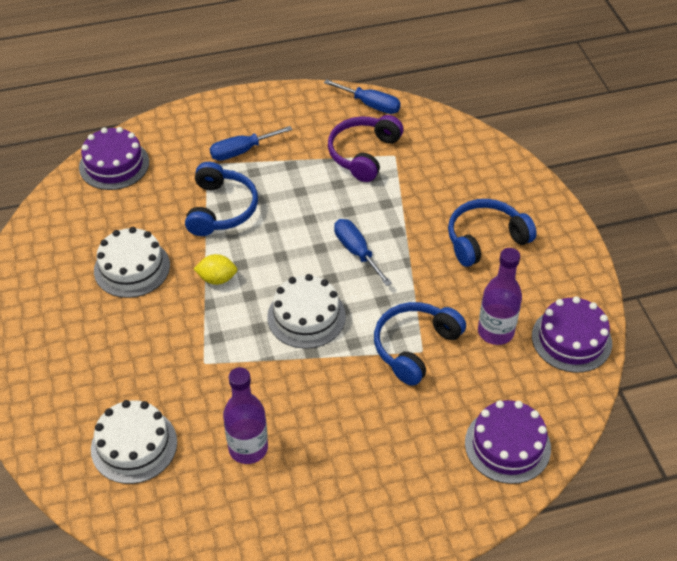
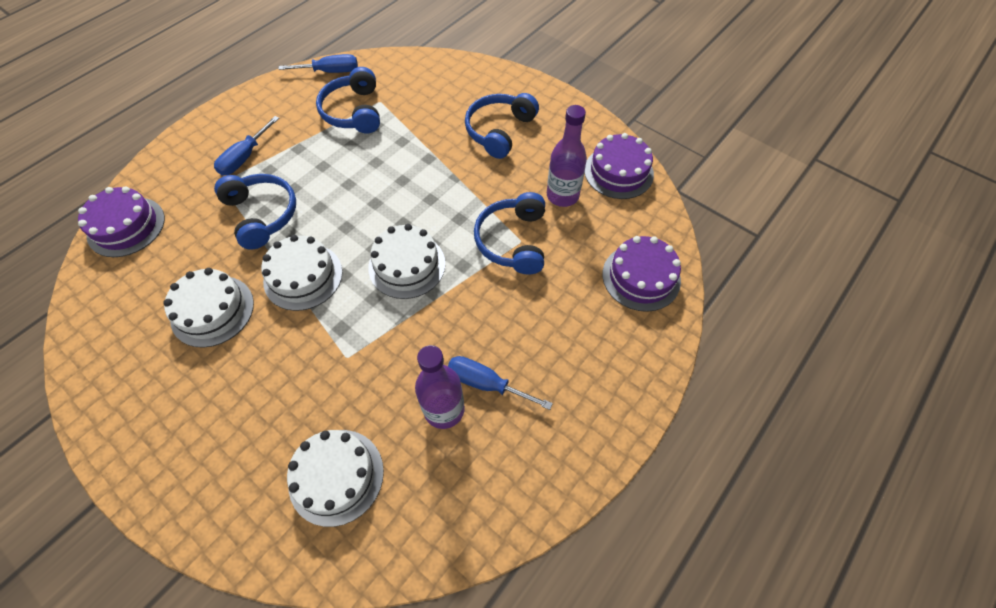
camera: 35 degrees left, 10 degrees up
(217, 279) = (303, 276): yellow lemon -> white cake
(356, 251) = (408, 190): blue screwdriver -> blue screwdriver (486, 383)
(363, 154) = (354, 111): purple headphones -> blue headphones

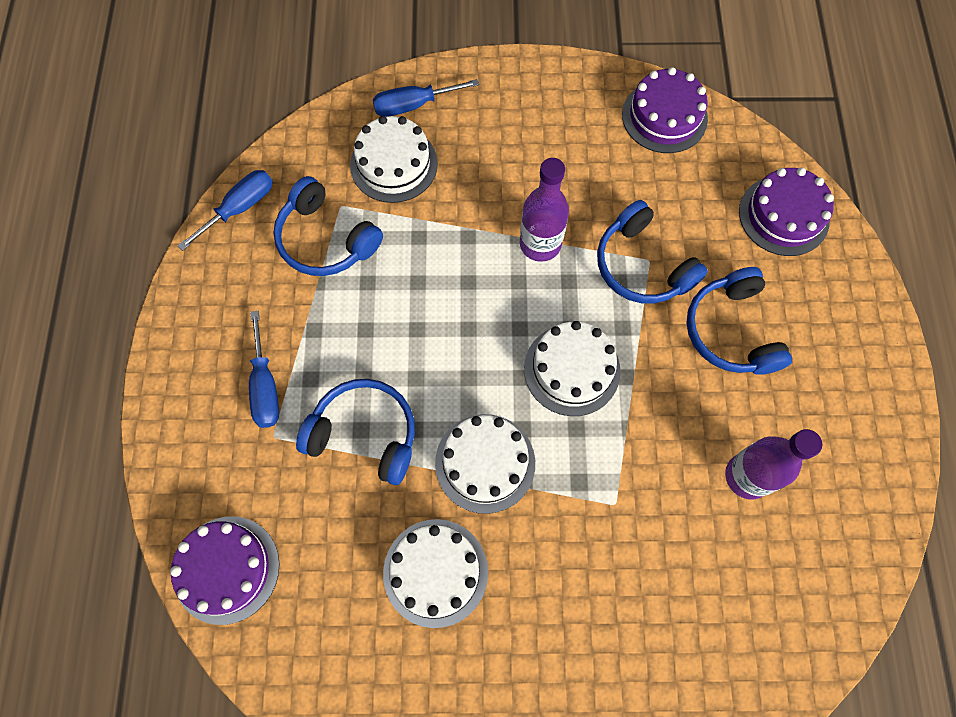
camera: 40 degrees left, 10 degrees up
(336, 476) = (722, 612): white cake -> white cake (394, 164)
(486, 383) = (757, 423): blue screwdriver -> blue screwdriver (413, 105)
(499, 131) = (506, 151): blue headphones -> blue headphones (731, 331)
(562, 195) = (639, 181): purple bottle -> purple bottle (540, 244)

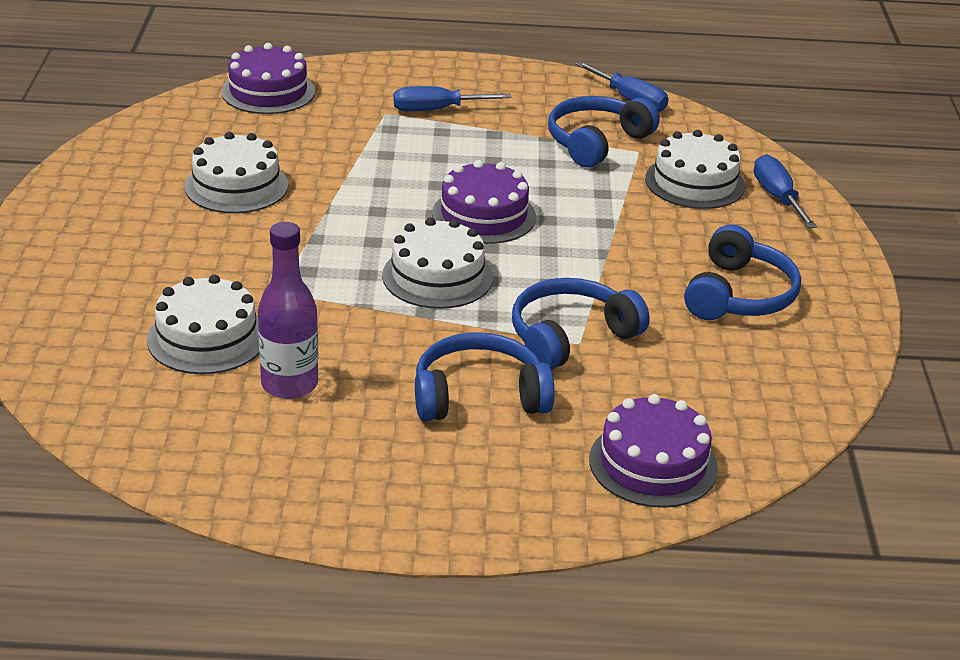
camera: 90 degrees right, 35 degrees down
(365, 434) = (380, 156): blue headphones -> blue headphones (739, 295)
(485, 463) = (339, 217): white cake -> white cake (207, 338)
(540, 244) = (597, 267): purple bottle -> none
(664, 116) = (801, 377): purple cake -> purple cake (484, 215)

